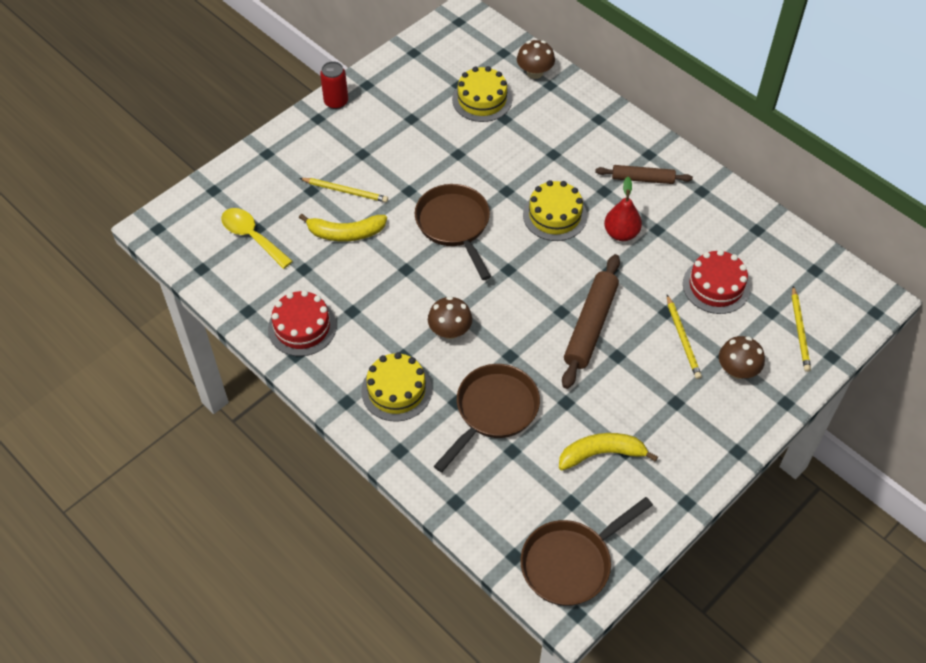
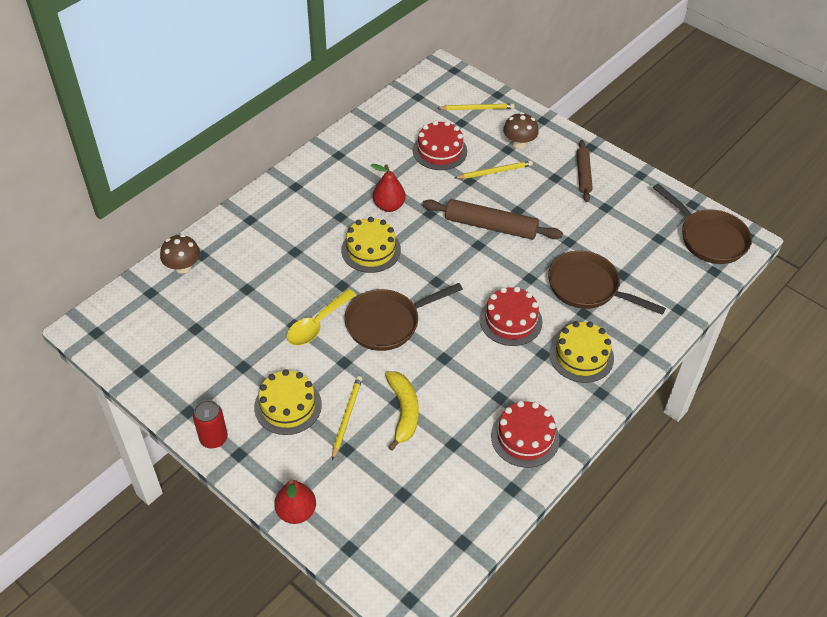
camera: 95 degrees left, 5 degrees down
(252, 237) = (414, 498): yellow spoon -> yellow spoon (317, 324)
(254, 156) = (296, 512): none -> red pear
(450, 331) = (510, 320): brown mushroom -> red cake
(482, 99) = (218, 308): yellow cake -> yellow cake (288, 406)
(601, 454) = (611, 220): yellow banana -> none
(642, 179) = (325, 191): brown rolling pin -> brown rolling pin (583, 174)

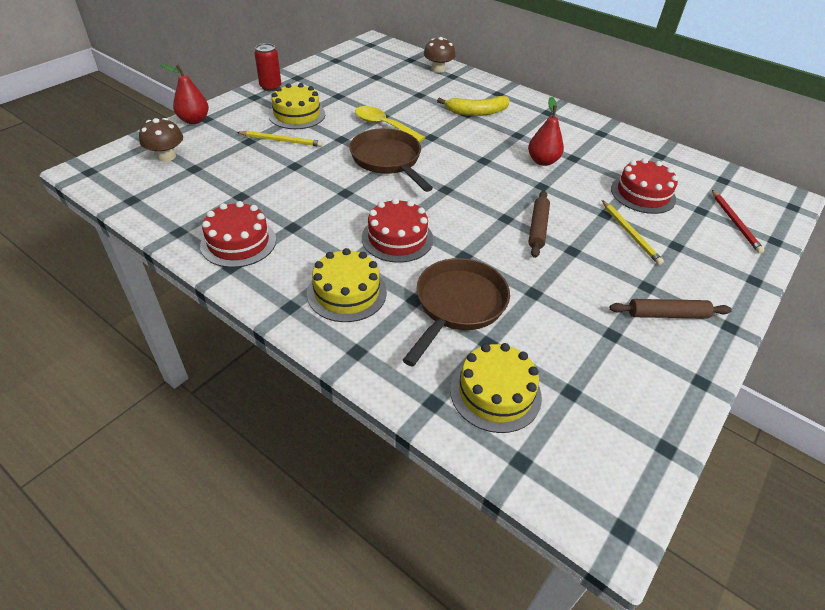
camera: 85 degrees right, 5 degrees down
(371, 250) = (479, 151): yellow cake -> yellow cake (495, 393)
(403, 411) = (283, 169): yellow banana -> yellow banana (476, 112)
(476, 108) = (735, 222): yellow pencil -> red pencil
(491, 226) = (538, 228): brown rolling pin -> brown rolling pin, size x0.62
(519, 143) = (694, 256): brown mushroom -> brown mushroom (166, 156)
(709, 238) = (593, 463): brown pan -> none

